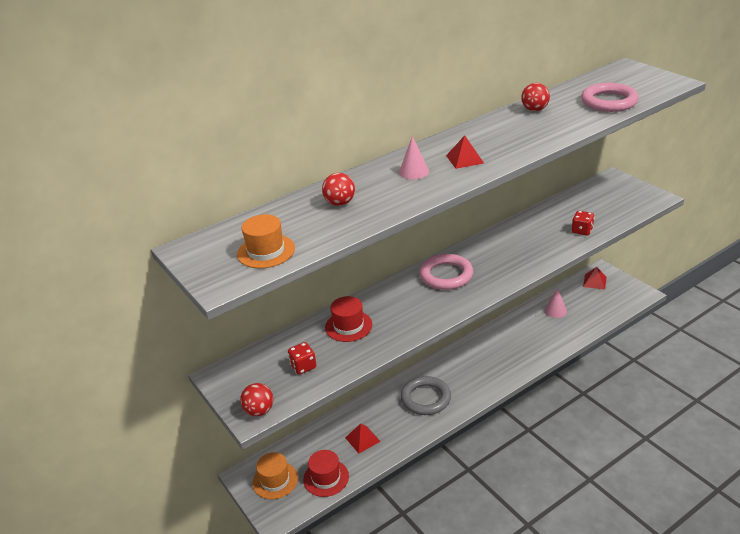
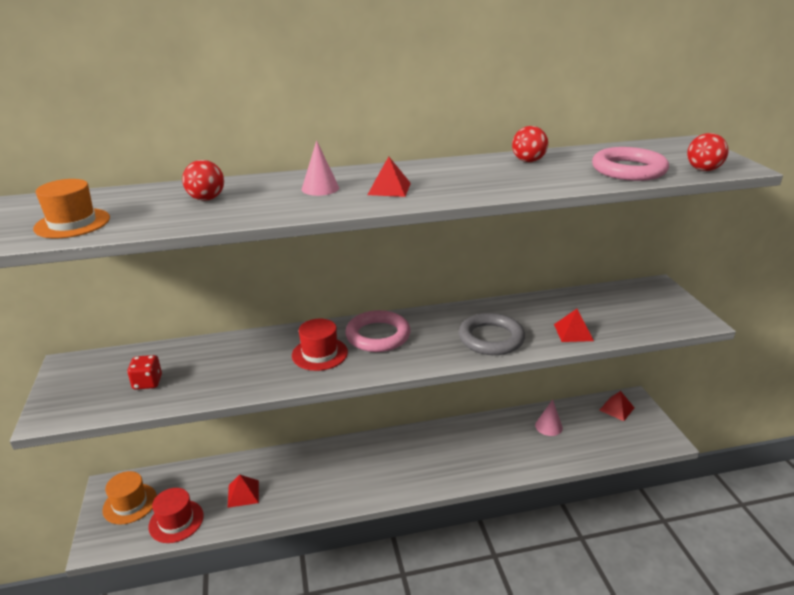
camera: 20 degrees right, 5 degrees down
(259, 411) = (61, 413): red ball -> red ball (703, 170)
(348, 326) = (231, 356): red hat -> red hat (319, 354)
(425, 398) = (338, 474): grey ring -> grey ring (491, 338)
(582, 231) = (573, 332): red dice -> red pyramid

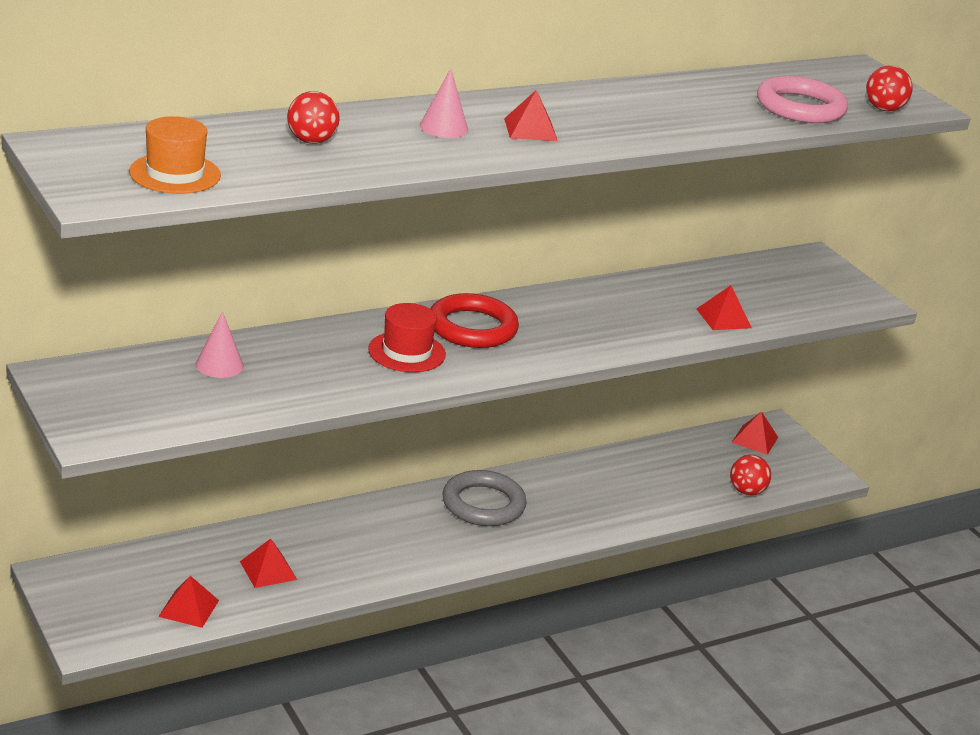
camera: 20 degrees left, 0 degrees up
(130, 503) = (103, 593): orange hat -> none
(147, 383) = (194, 394): red dice -> none
(176, 521) = (189, 608): red hat -> red pyramid
(378, 335) = (472, 327): pink ring -> red ring
(491, 338) = (623, 328): grey ring -> grey ring (483, 504)
(528, 161) = (676, 91): red ball -> red ball (746, 491)
(548, 426) = (668, 466): pink cone -> pink cone (219, 365)

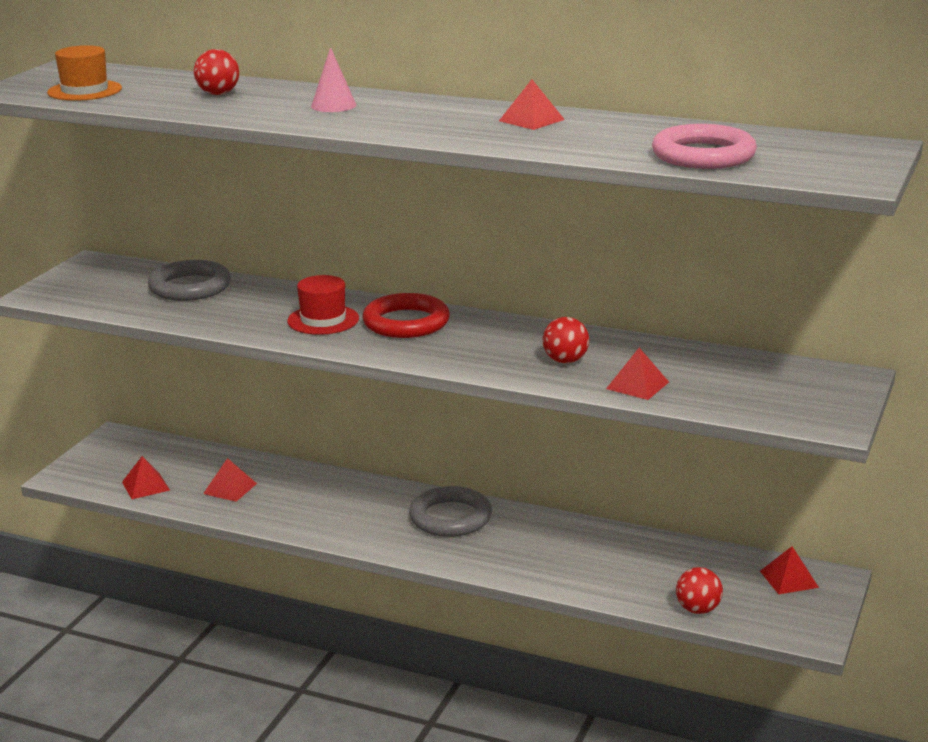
camera: 55 degrees right, 5 degrees down
(219, 365) = (190, 287): pink cone -> grey ring
(530, 129) = (397, 119): red pyramid -> red pyramid (531, 120)
(884, 109) = (798, 174): red ball -> red ball (565, 361)

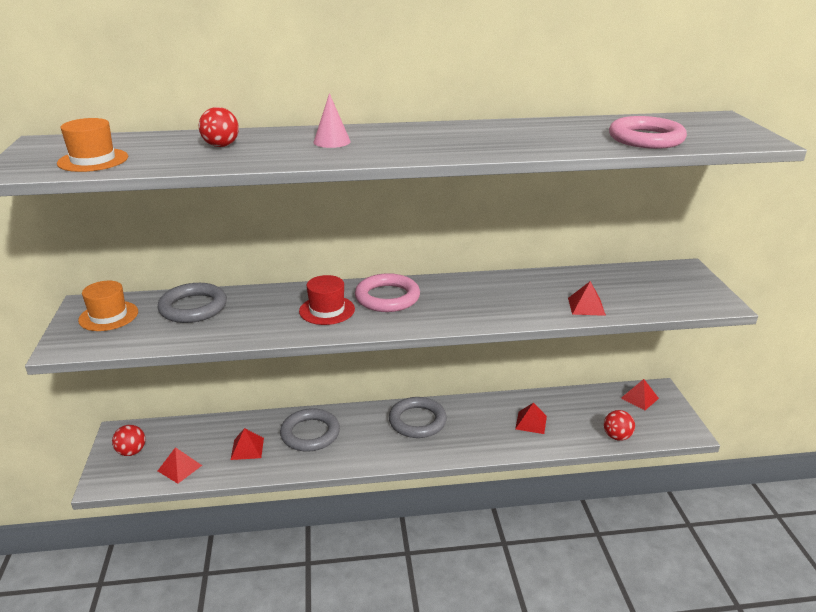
camera: 30 degrees left, 5 degrees up
(102, 277) = (108, 316): none -> orange hat
(311, 494) = (310, 433): none -> grey ring
(406, 322) = (387, 297): red ring -> pink ring
(531, 120) = (492, 131): red pyramid -> red pyramid (531, 422)
(565, 361) = (523, 300): red ball -> red ball (131, 452)

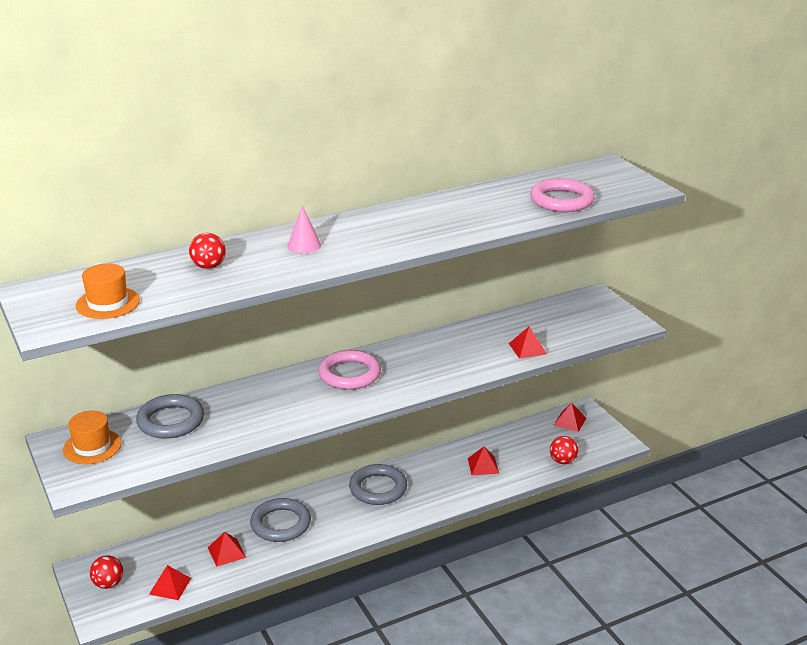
camera: 20 degrees left, 0 degrees up
(327, 310) = (302, 398): red hat -> none

